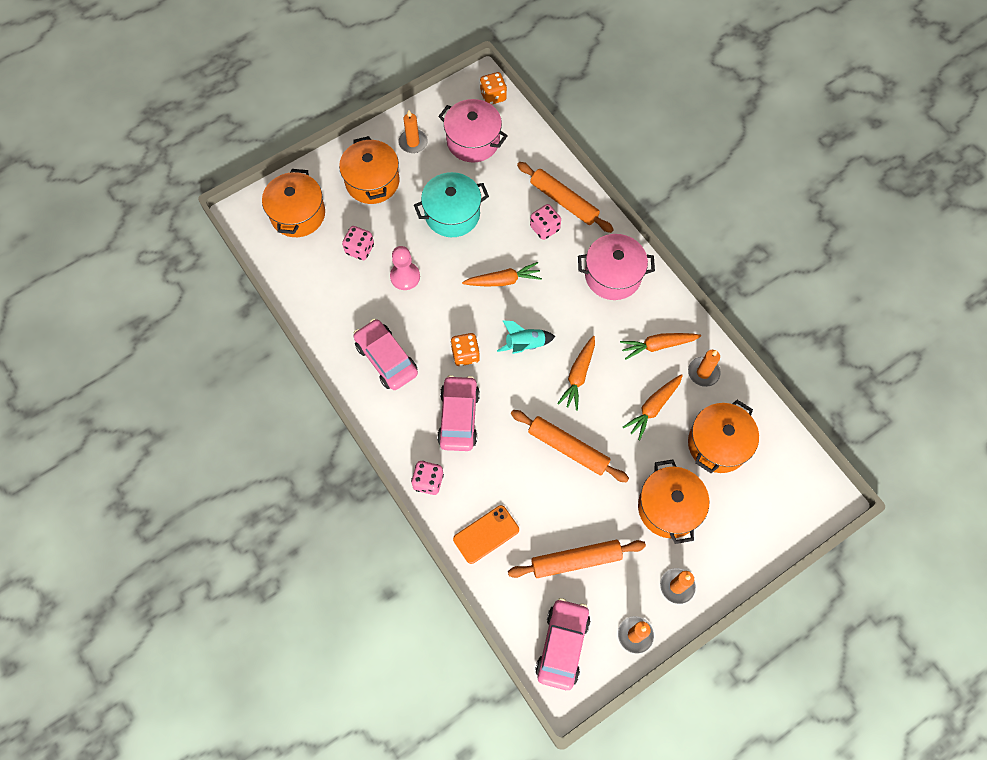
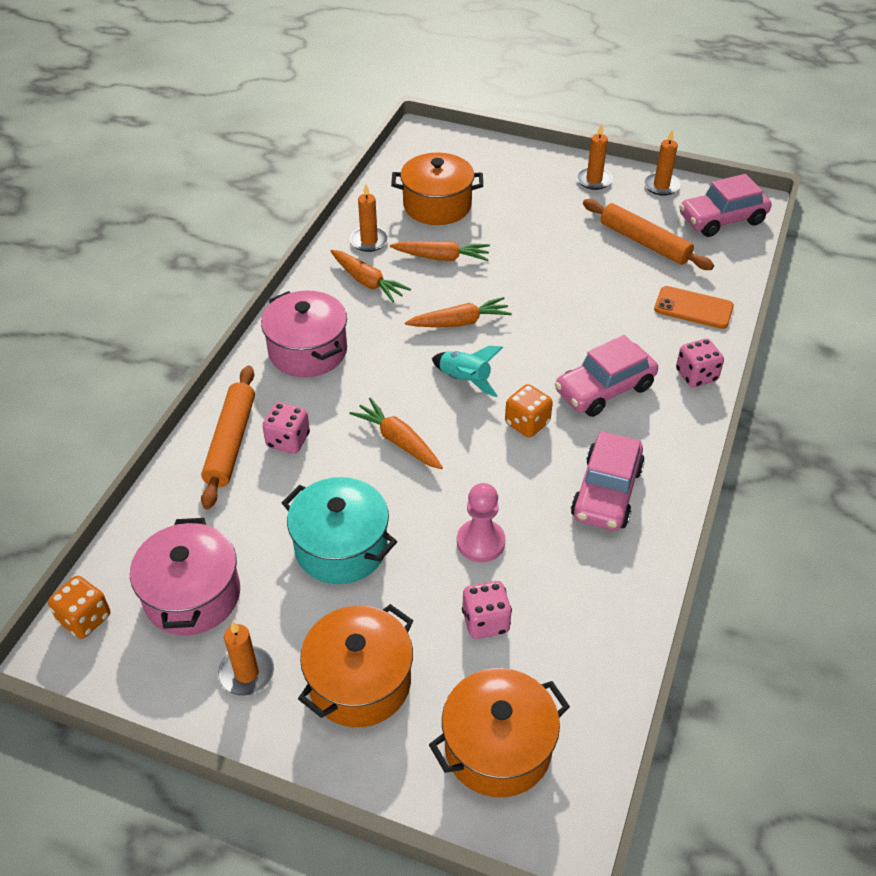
camera: 125 degrees left, 20 degrees down
(568, 448) = (546, 294): orange rolling pin -> none
(668, 507) = (531, 210): orange pot -> none

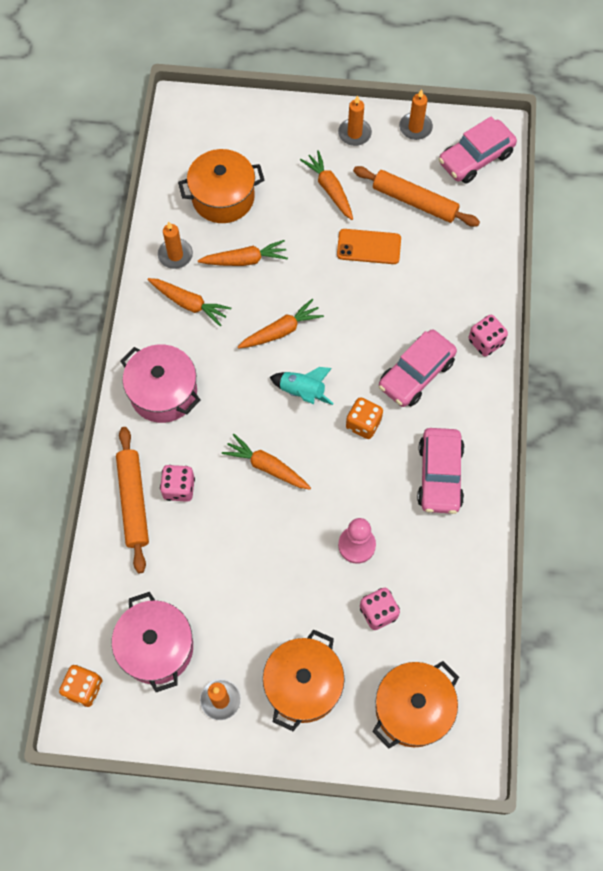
camera: 15 degrees left, 20 degrees up
(341, 547) = (253, 576): turquoise pot -> none
(553, 217) = (329, 189): none -> orange carrot
(693, 308) = (470, 269): orange phone -> orange phone (369, 247)

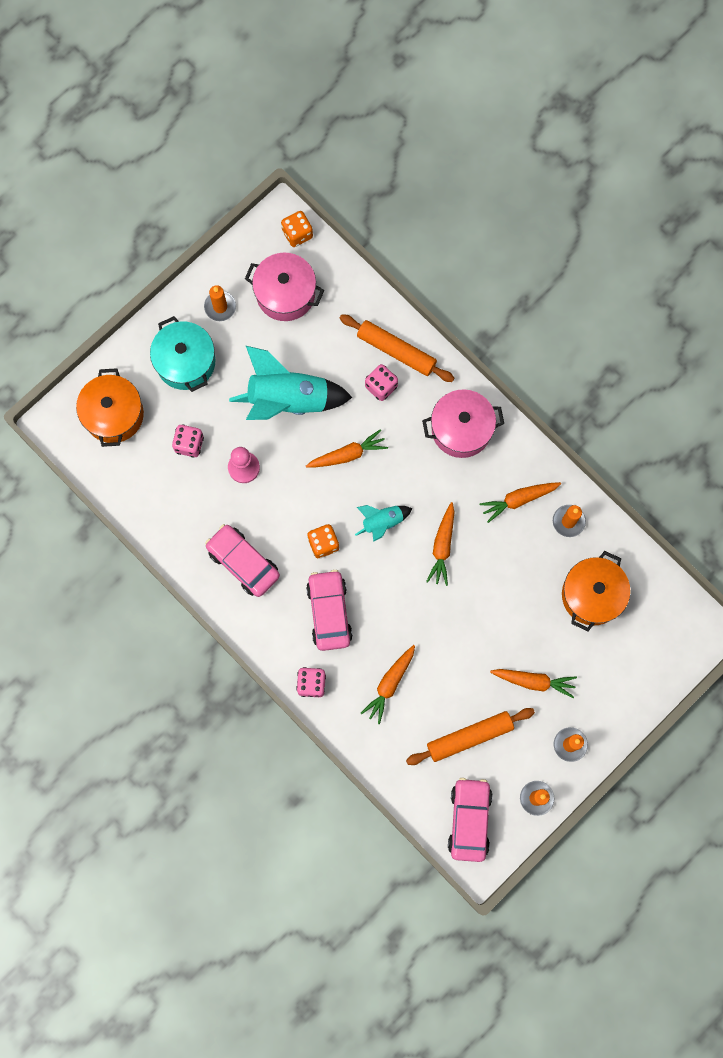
camera: 130 degrees right, 10 degrees up
(245, 260) = (523, 568): orange carrot -> orange carrot (389, 684)
(260, 558) = (288, 400): none -> turquoise rocket
(303, 685) = (185, 362): orange pot -> turquoise pot
(369, 247) = (459, 667): orange phone -> none

